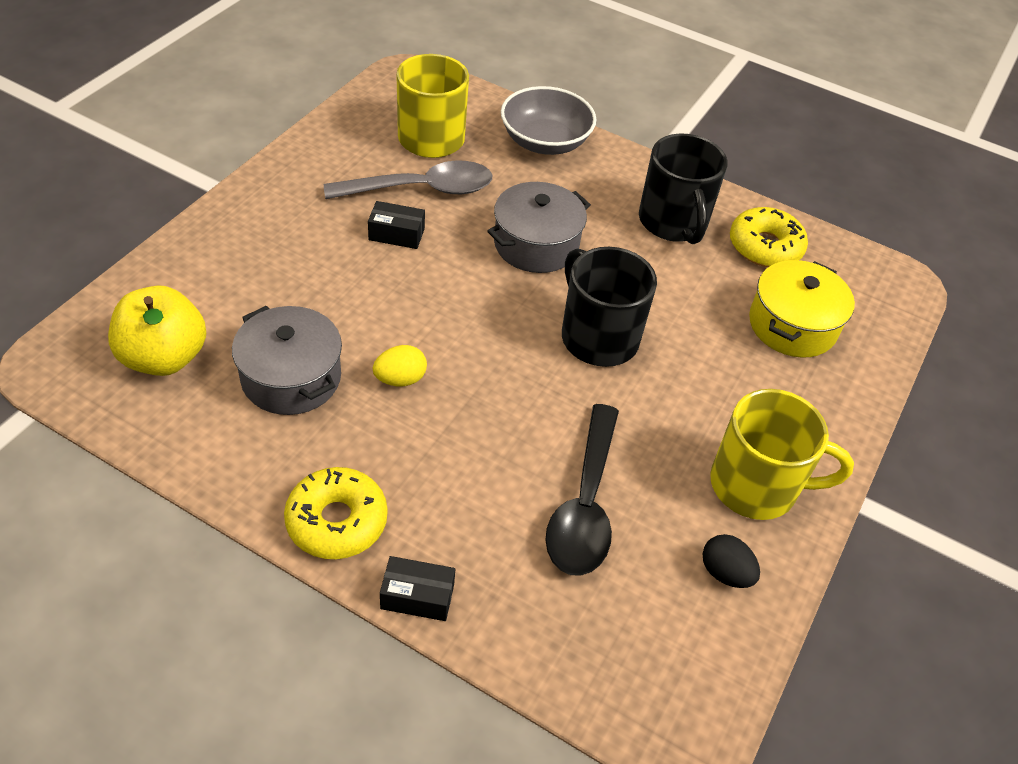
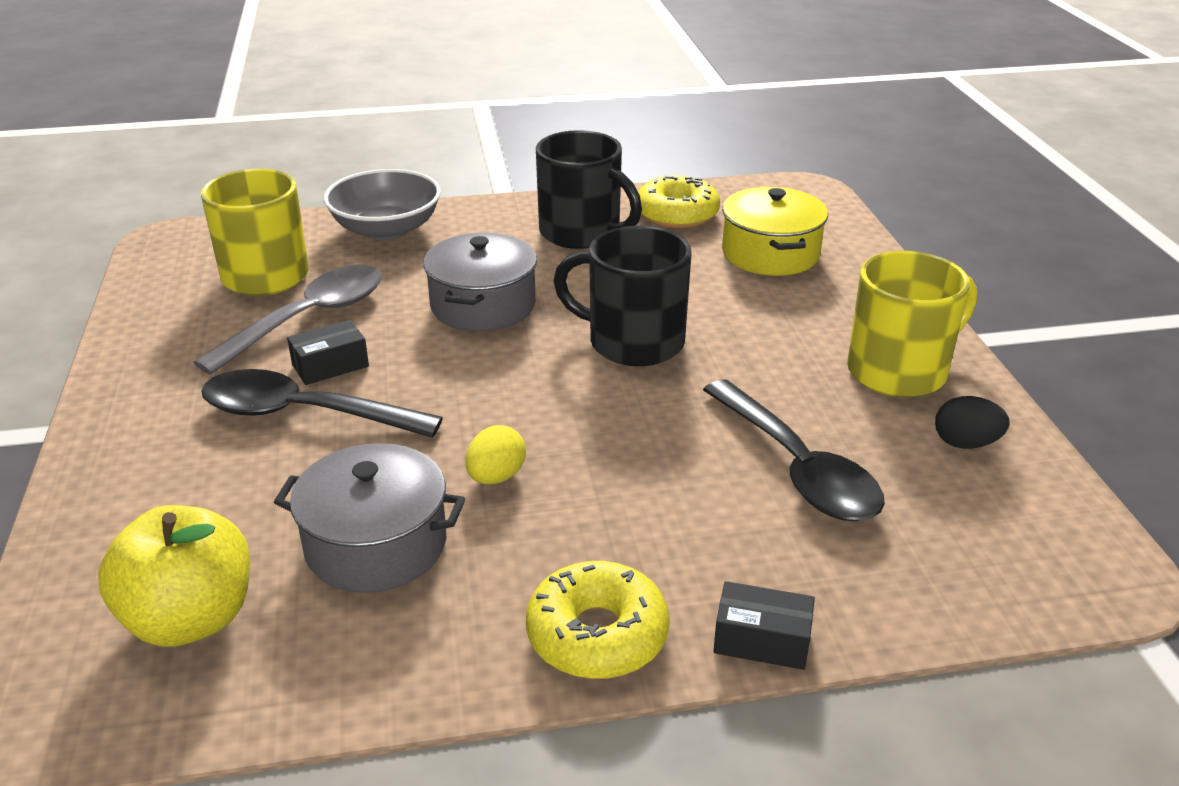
camera: 35 degrees left, 15 degrees down
(346, 261) = (303, 414): none -> black spoon
(417, 596) = (762, 640): black box -> black box turned 45 degrees clockwise

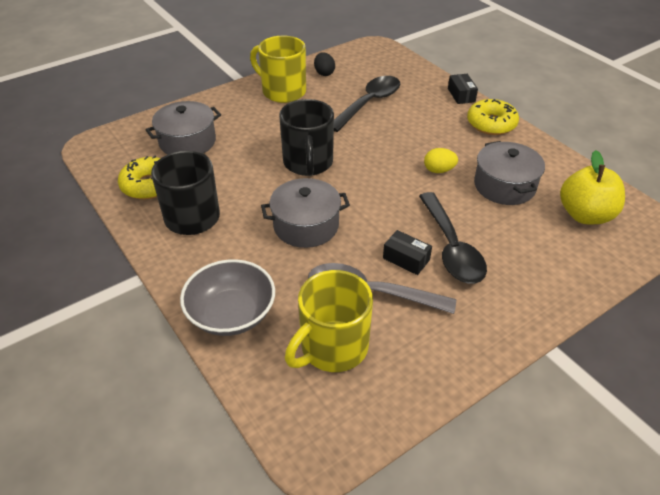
camera: 115 degrees left, 10 degrees up
(770, 253) = (187, 142): yellow pot -> grey pot

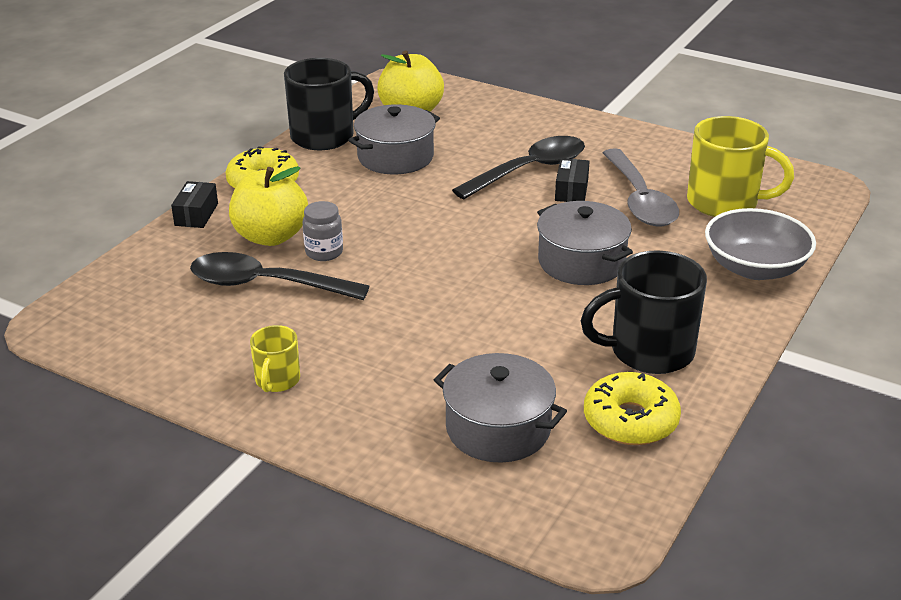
camera: 115 degrees left, 10 degrees down
(282, 91) = (277, 380): yellow mug -> yellow mug, size x0.53
(308, 163) = (459, 295): black mug -> black mug (324, 136)
(324, 73) = (187, 354): black egg -> none
(390, 128) = (324, 252): none -> grey jar
(420, 114) = (271, 236): none -> yellow apple
(439, 170) = (397, 199): yellow egg -> none
(461, 95) = (196, 214): black box -> black box turned 45 degrees counterclockwise

